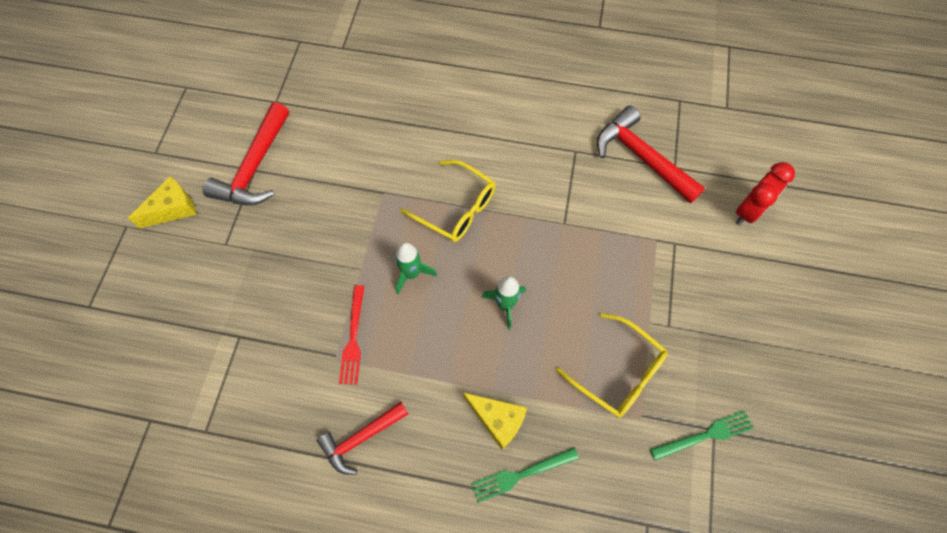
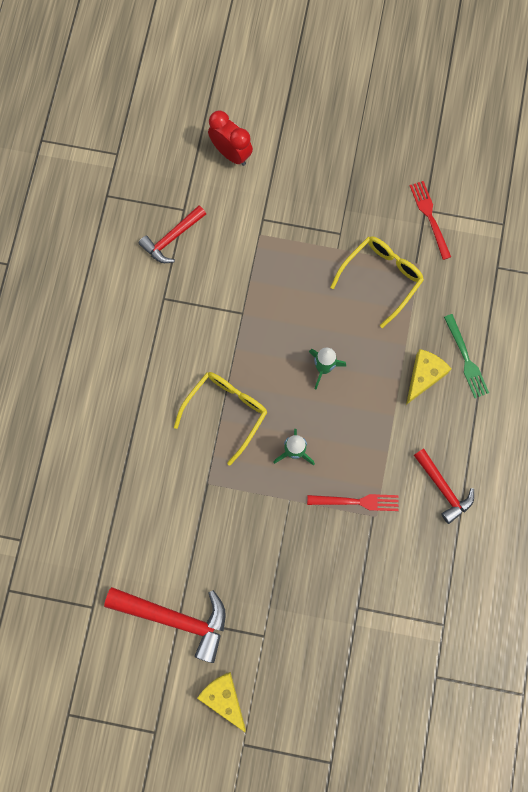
camera: 90 degrees left, 10 degrees up
(641, 157) = (172, 238): red hammer -> red hammer, size x0.64
(705, 435) = (429, 216): green fork -> red fork

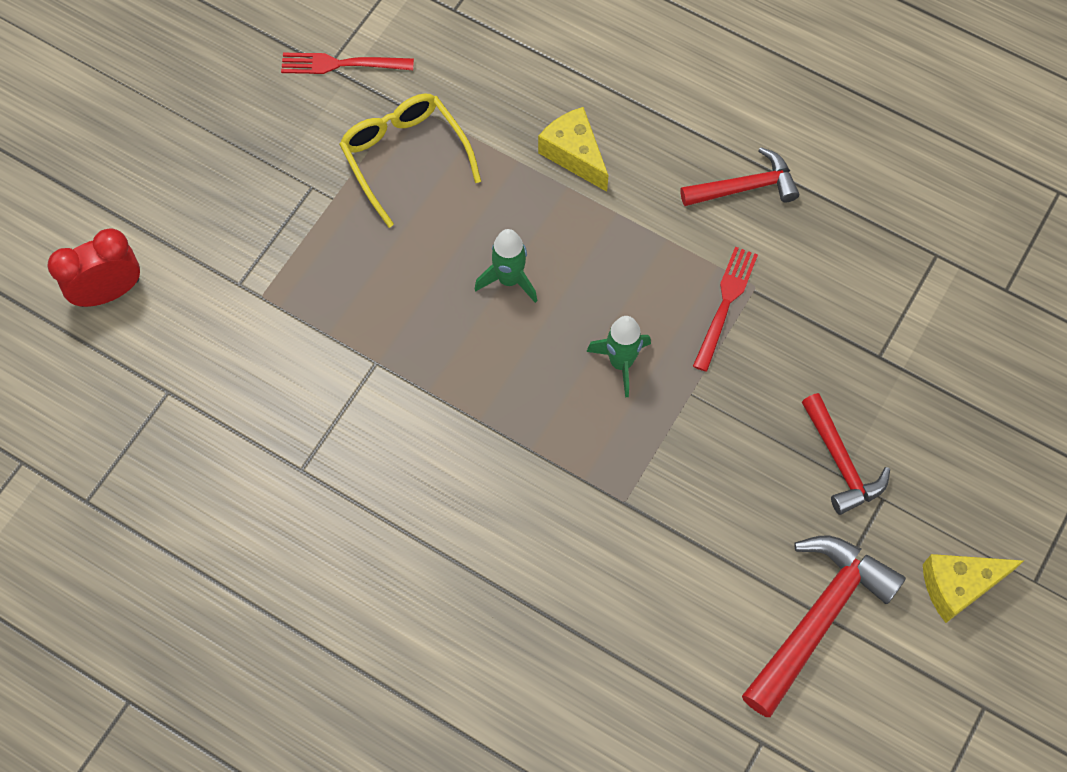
camera: 70 degrees left, 10 degrees down
(172, 238) = (207, 425): red hammer -> red hammer (841, 463)
(226, 411) = (522, 437): yellow glasses -> none
(466, 359) = (571, 94): green fork -> none

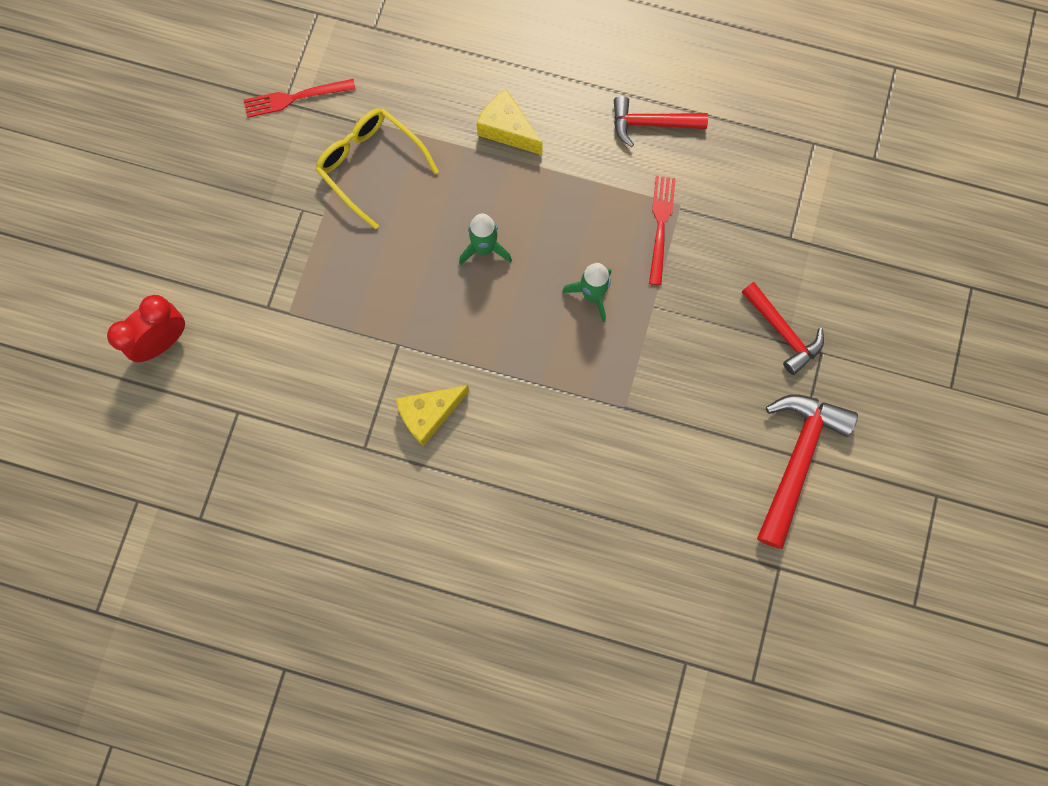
camera: 15 degrees left, 10 degrees up
(745, 187) = (651, 124): red hammer -> red hammer turned 150 degrees counterclockwise
(958, 586) = (895, 407): yellow cheese -> yellow cheese (429, 414)

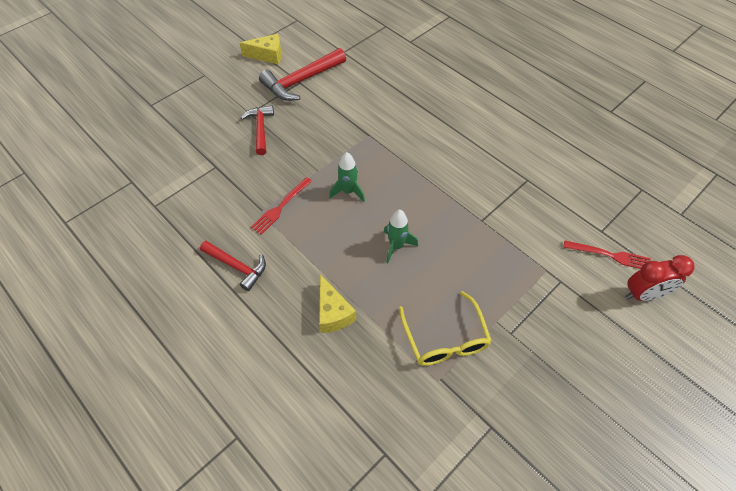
camera: 150 degrees left, 20 degrees down
(294, 98) = (481, 426): red fork -> red fork (610, 255)
(429, 414) = (480, 178): yellow cheese -> yellow cheese (267, 55)

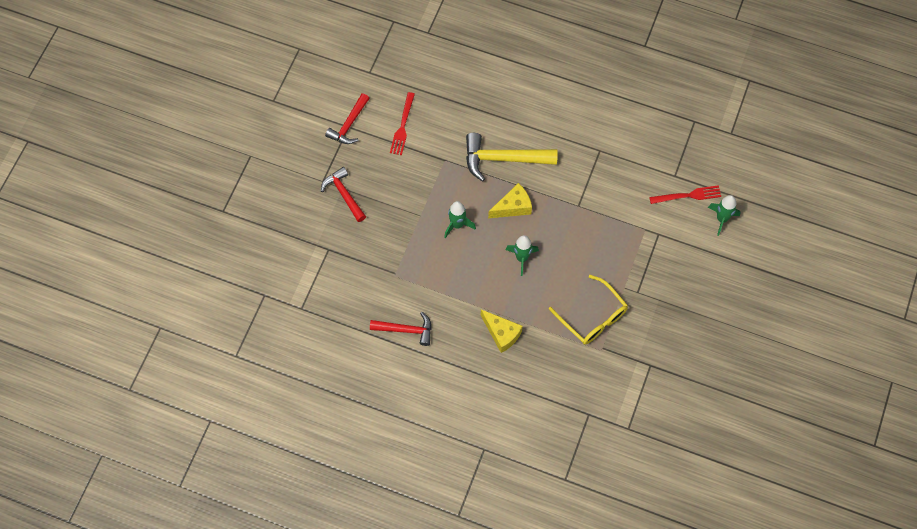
camera: 25 degrees left, 10 degrees up
(267, 55) = (297, 107): yellow cheese -> yellow cheese (513, 207)
(280, 207) = (409, 264): red fork -> red fork (402, 127)
(301, 81) = (349, 125): red hammer -> red hammer, size x0.64
(425, 153) = (503, 159): none -> yellow hammer
(643, 294) = (721, 219): red clock -> green rocket

